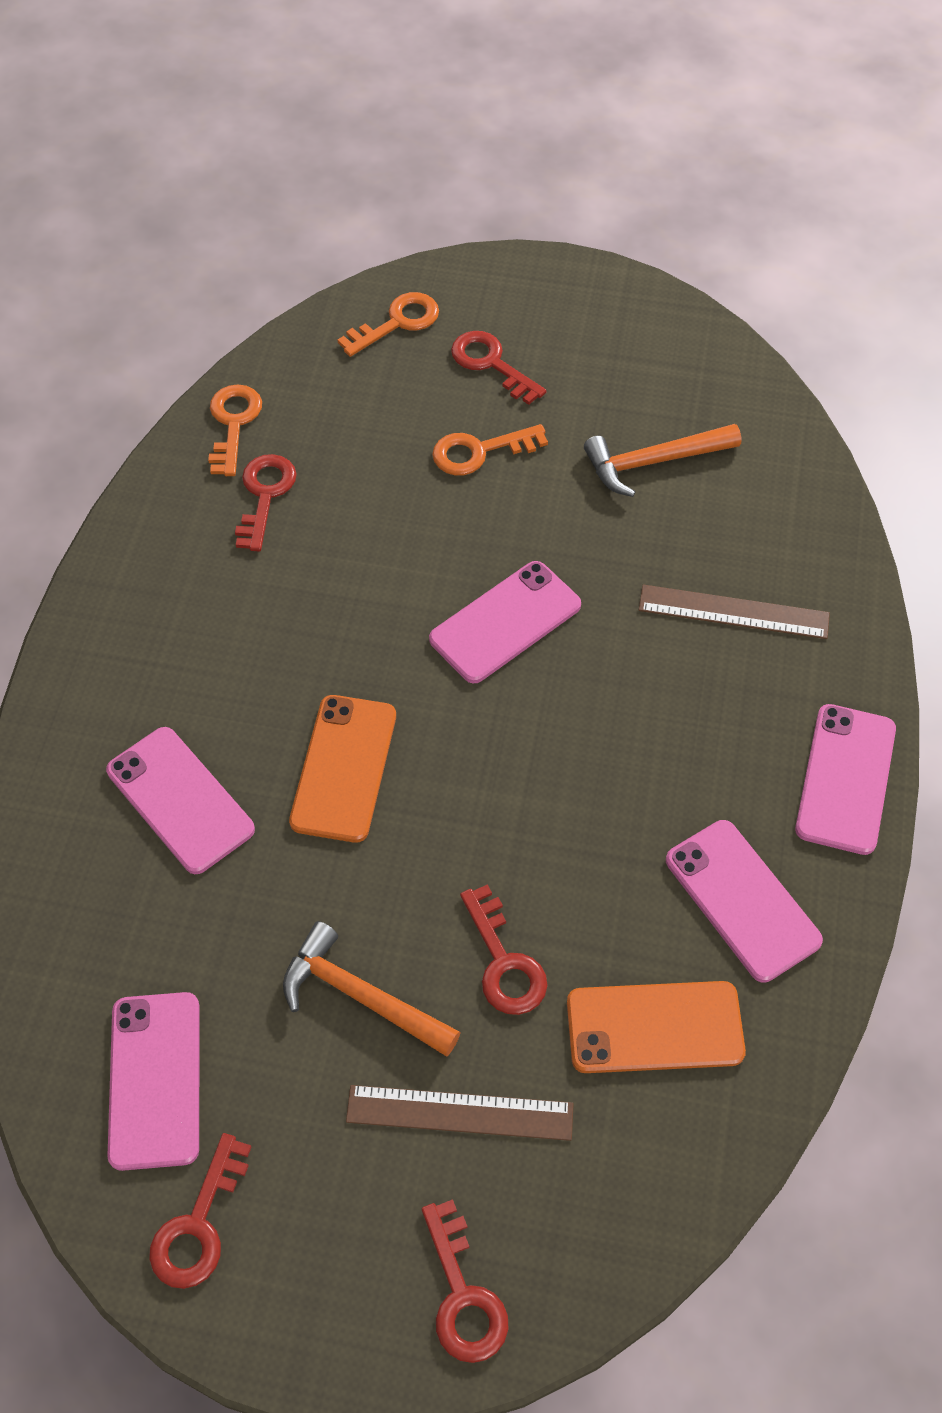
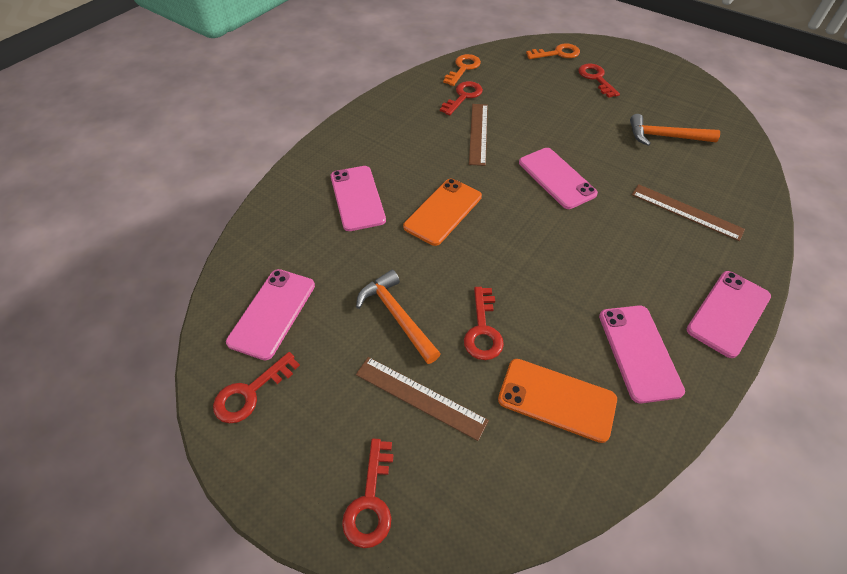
camera: 25 degrees right, 5 degrees down
(330, 574) = (478, 133): none -> brown ruler
(479, 451) = (575, 108): orange key -> none
(505, 622) = (556, 178): pink phone -> pink phone turned 75 degrees clockwise

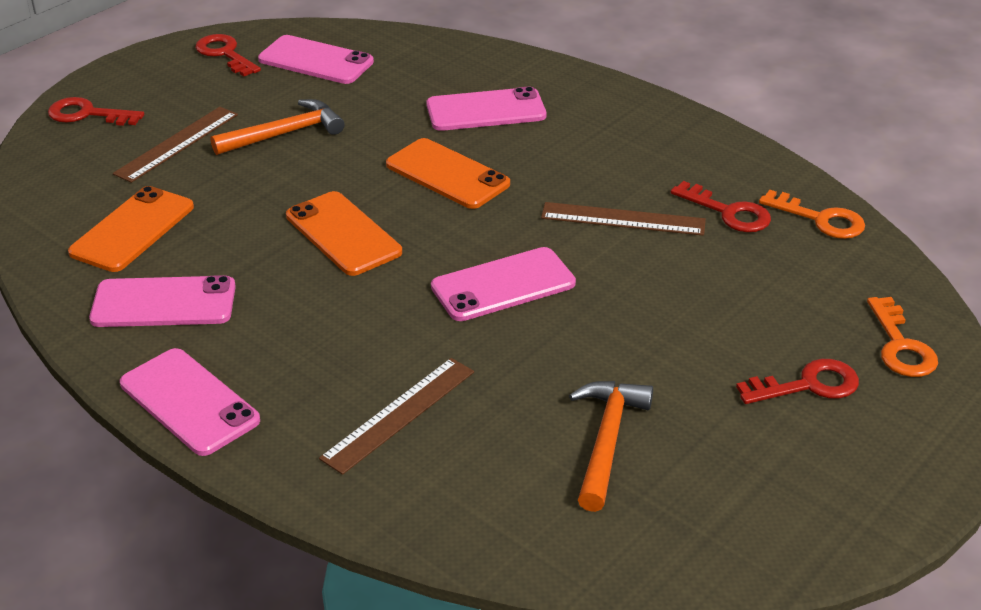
camera: 95 degrees right, 15 degrees down
(483, 330) = (243, 189): red key -> none
(526, 259) = (343, 234): none -> orange phone

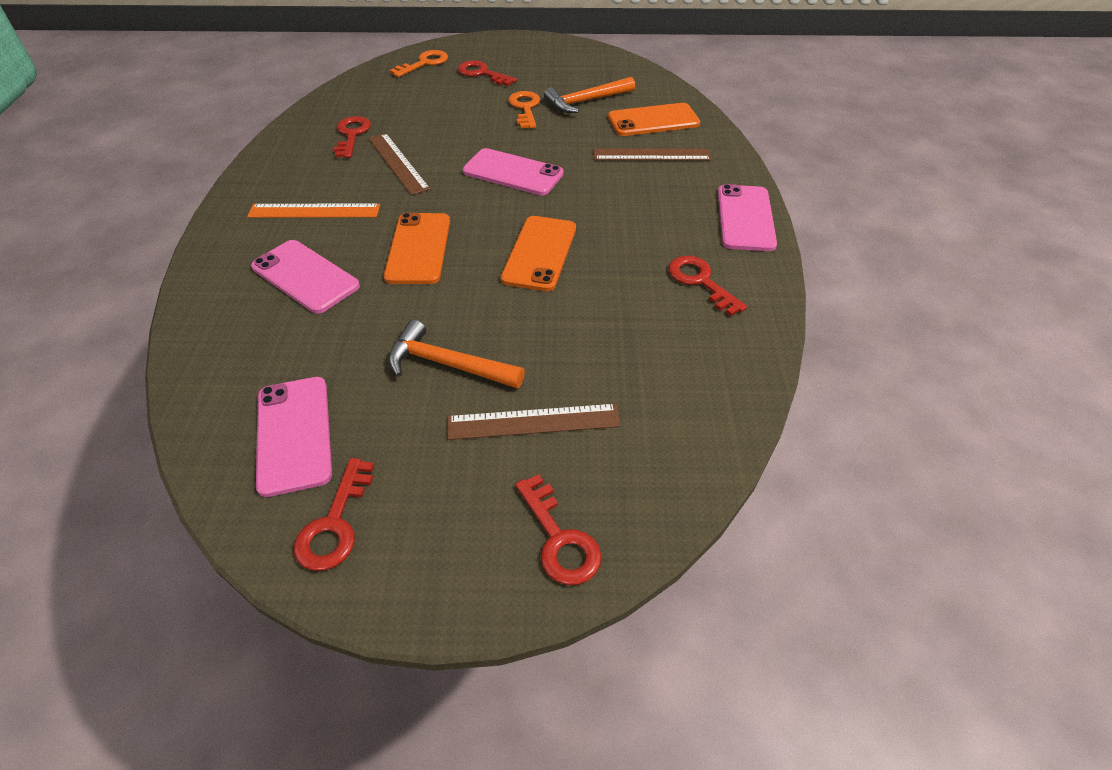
camera: 130 degrees left, 10 degrees up
(133, 230) = (662, 354): orange phone -> orange phone (653, 120)
(164, 303) = (700, 281): pink phone -> red key
(587, 143) = (314, 211): none -> orange ruler
(820, 219) = (329, 108): orange key -> orange key (525, 108)

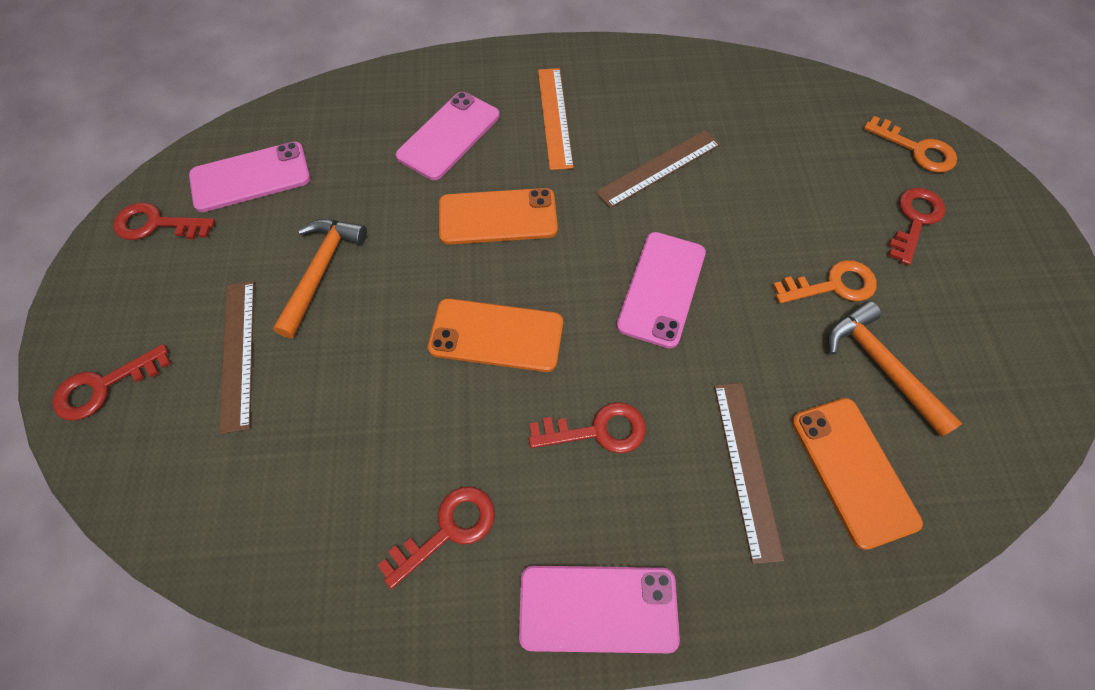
camera: 85 degrees right, 15 degrees up
(352, 135) = (709, 114): red key -> red key (597, 430)

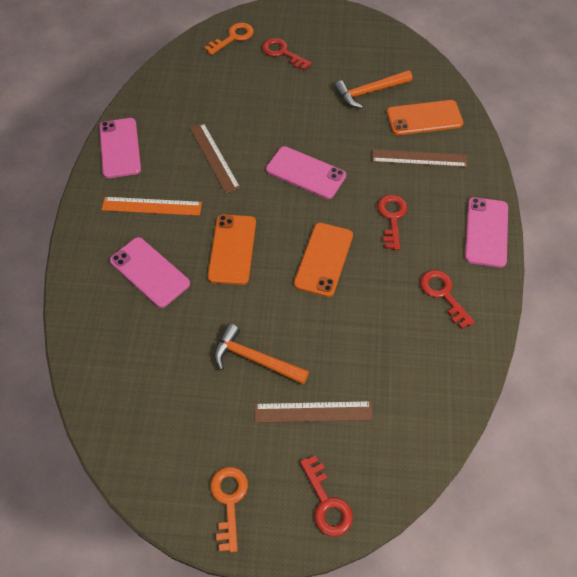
camera: 80 degrees left, 5 degrees down
(156, 224) = (183, 481): red key -> none
(251, 177) = (152, 411): pink phone -> pink phone (120, 148)
(832, 285) = (318, 98): orange key -> orange key (229, 501)

